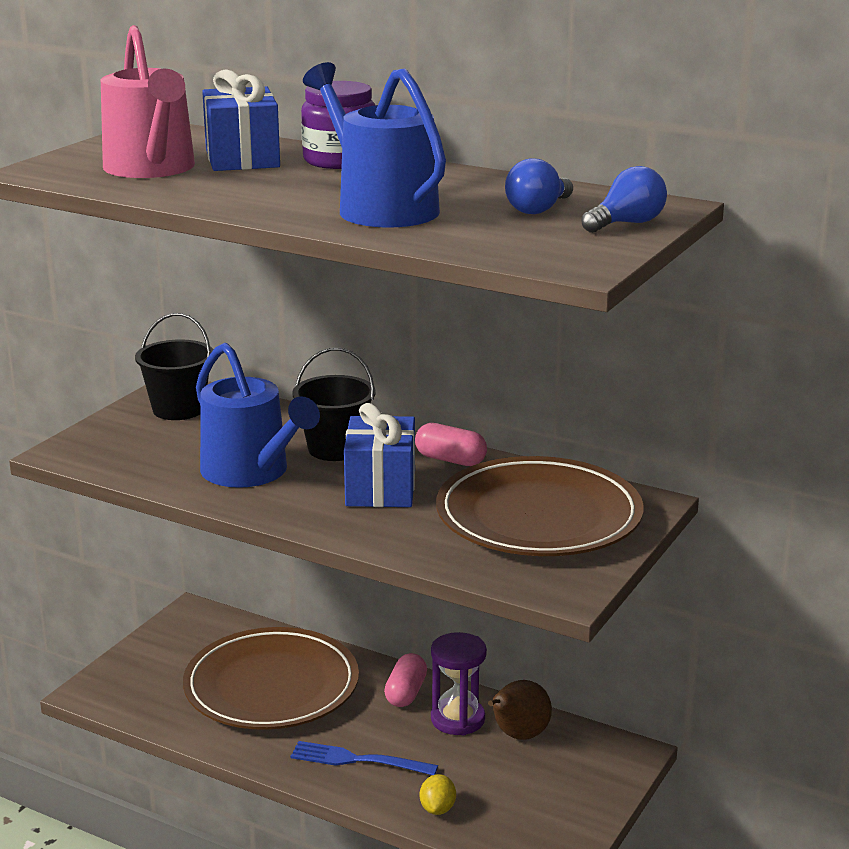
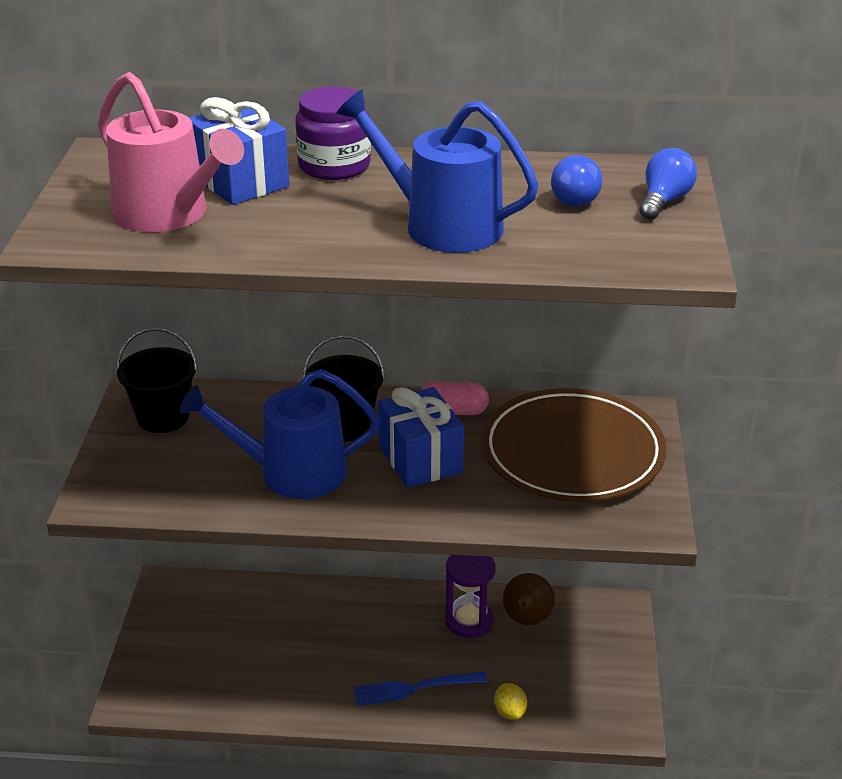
camera: 25 degrees left, 10 degrees up
(251, 472) = (292, 473): blue watering can -> blue watering can turned 150 degrees clockwise
(271, 686) = (291, 640): brown plate -> none
(406, 693) = (410, 609): pink capsule -> none

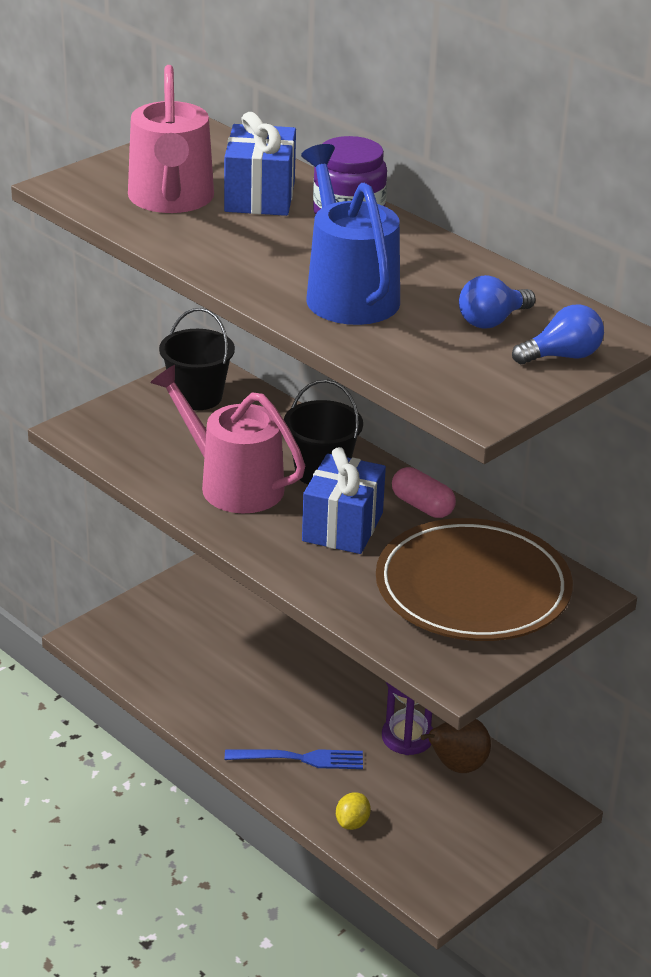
camera: 40 degrees right, 0 degrees up
(292, 473) = (233, 484): blue watering can -> pink watering can
(415, 688) = (300, 759): blue fork -> blue fork turned 150 degrees clockwise

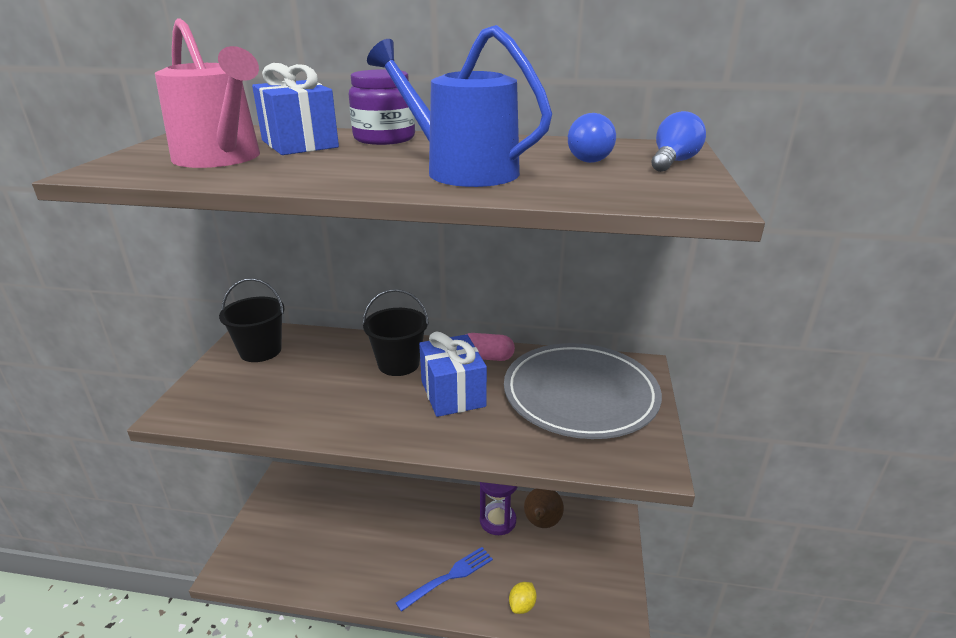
camera: 35 degrees left, 5 degrees down
(233, 484) = (344, 399): pink watering can -> none
(352, 823) = (522, 605): yellow lemon -> yellow lemon turned 45 degrees clockwise
(472, 588) = (580, 395): brown plate -> grey plate

